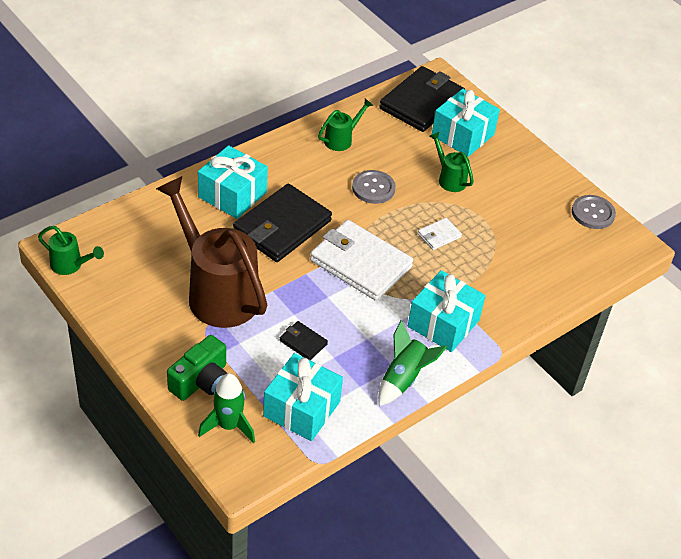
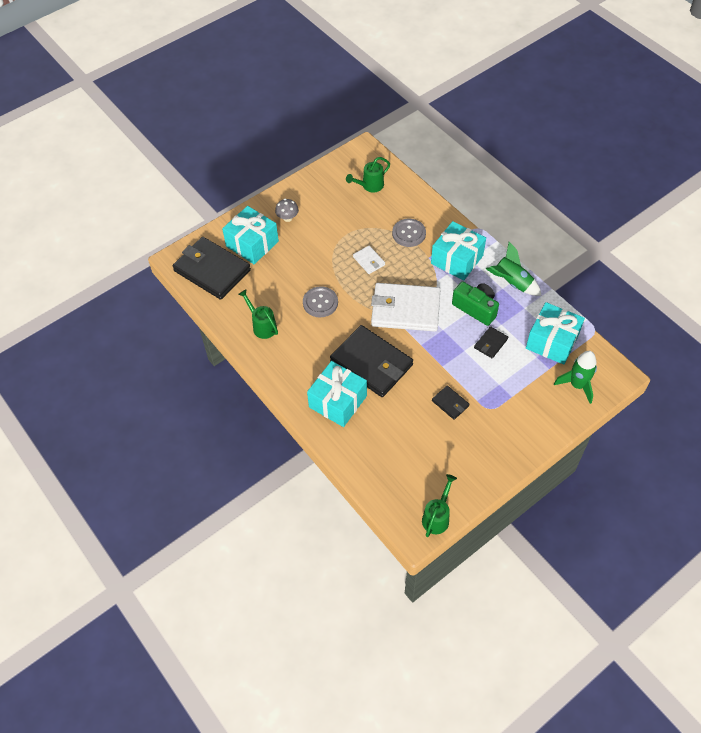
camera: 85 degrees left, 10 degrees up
(201, 381) = (540, 406): green camera -> green camera (476, 308)
(217, 292) = (450, 403): brown watering can -> black wallet
(360, 263) = (405, 310): white wallet -> white wallet turned 60 degrees clockwise
(449, 179) = (305, 253): green watering can -> green watering can (370, 186)
(506, 166) = (287, 218): none -> grey mushroom
(593, 213) = (334, 170): grey button -> grey button (409, 233)

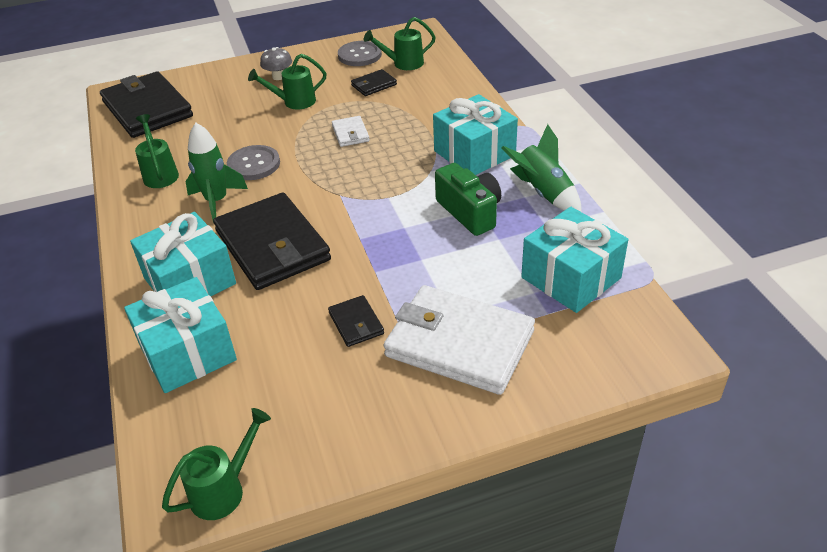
camera: 20 degrees right, 15 degrees down
(252, 244) = (216, 93): turquoise gift -> turquoise gift (188, 352)
(314, 240) = (295, 102): none -> green watering can
(405, 310) = (364, 194): white wallet -> white wallet (459, 343)
(409, 233) = (424, 115): grey button -> grey button (359, 55)
(490, 343) = (468, 259): black wallet -> black wallet (374, 85)
(577, 385) = (586, 348): green rocket -> green rocket (217, 201)

